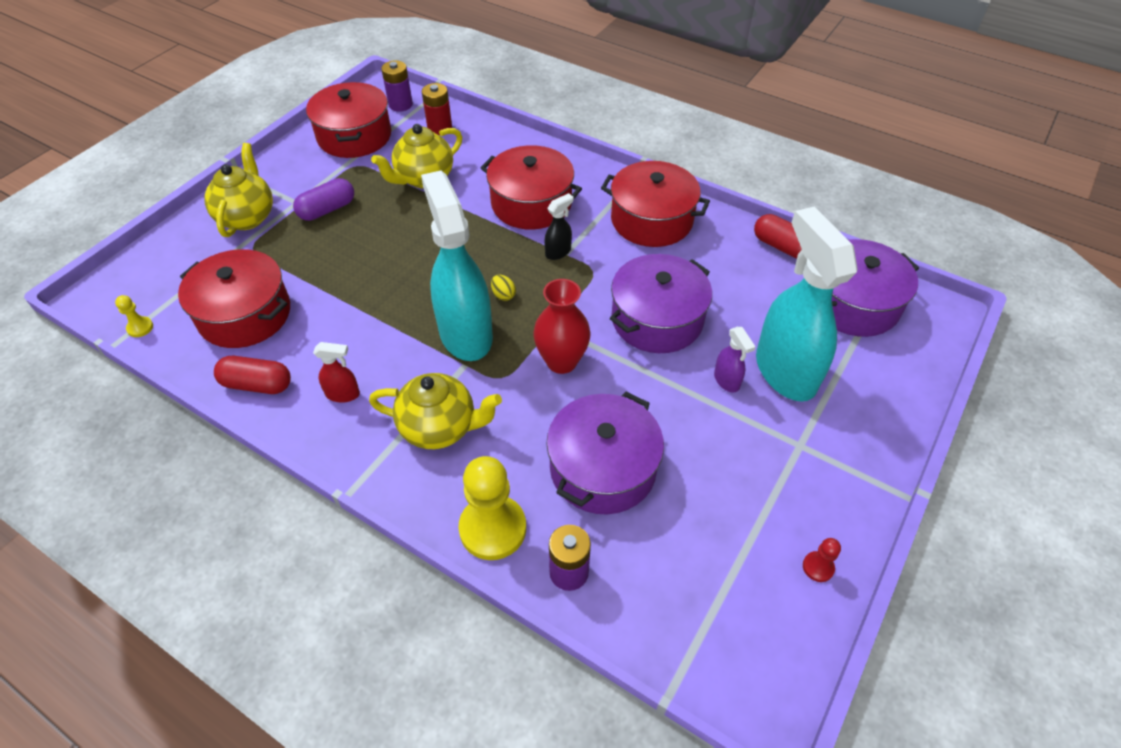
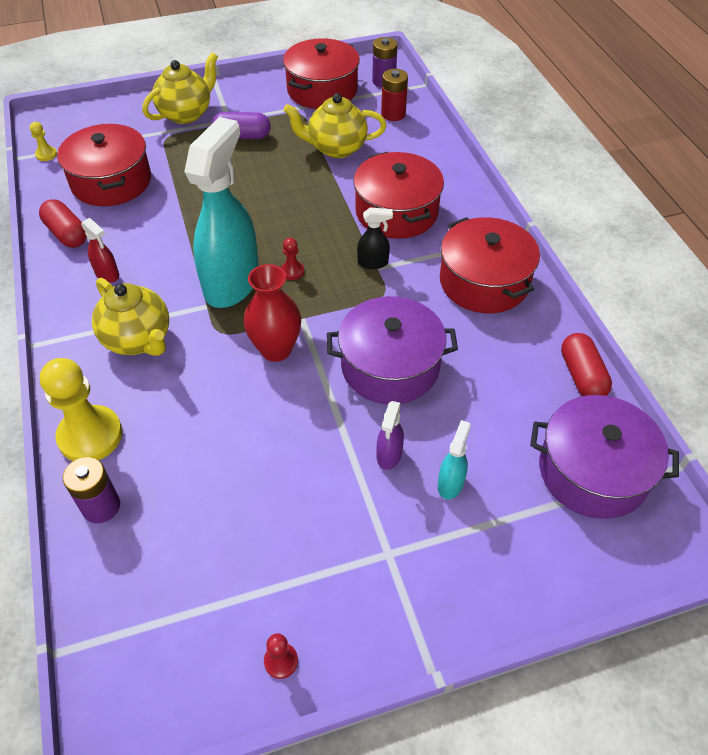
camera: 40 degrees right, 0 degrees up
(503, 295) = (292, 271): yellow egg -> red pawn
(603, 468) = (211, 451): purple pot -> none
(784, 371) = (450, 483): turquoise spray bottle -> turquoise spray bottle, size x0.41

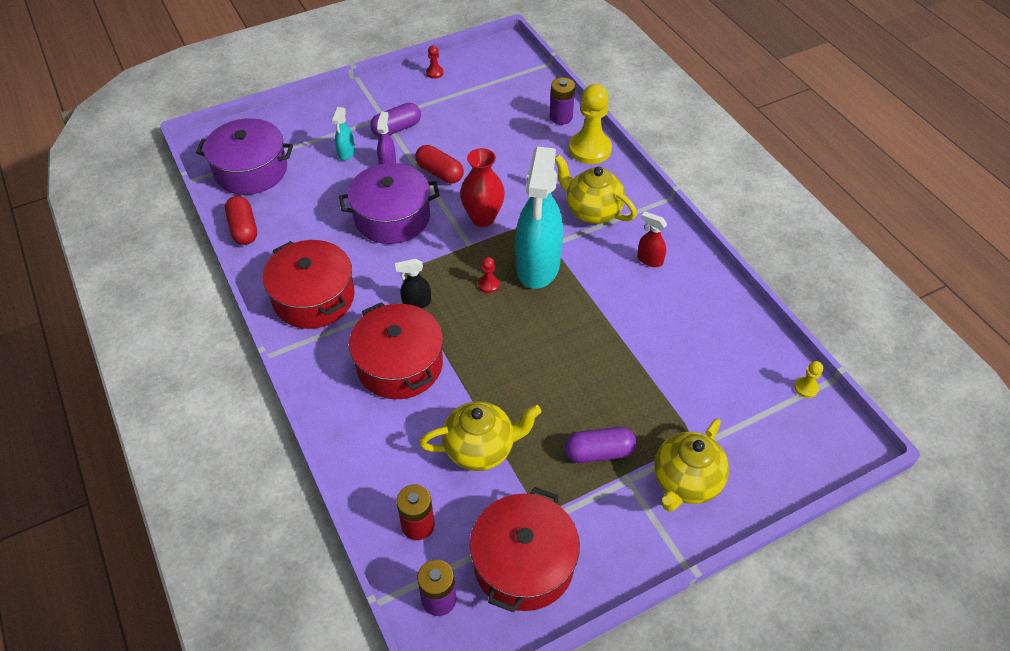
camera: 170 degrees right, 0 degrees up
(67, 234) = (712, 294): red capsule -> red capsule (439, 173)
(111, 181) = (710, 361): red pot -> none
(368, 523) = (396, 128): none -> purple capsule

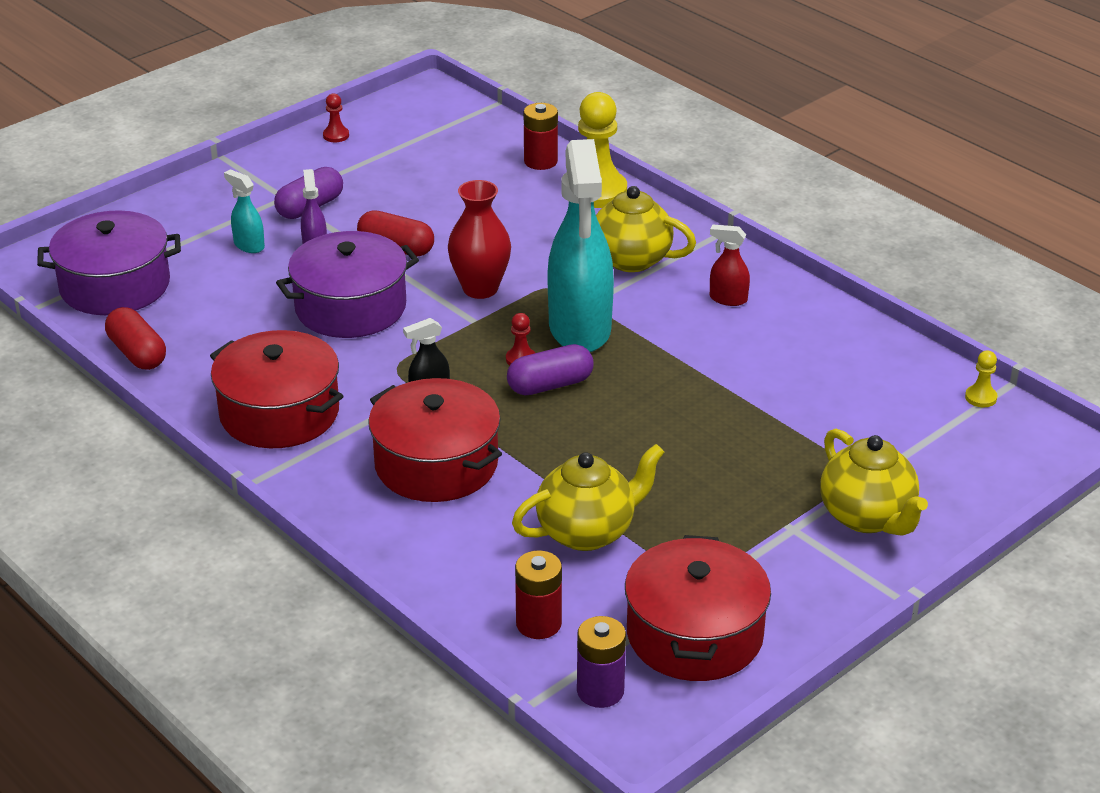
camera: 15 degrees left, 15 degrees down
(346, 153) = (248, 245): turquoise spray bottle -> turquoise spray bottle turned 135 degrees clockwise
(561, 117) = (540, 161): purple battery -> red battery
(599, 452) = (744, 507): purple capsule -> purple capsule (550, 385)
(685, 482) = (867, 517): yellow teapot -> yellow teapot turned 45 degrees counterclockwise

